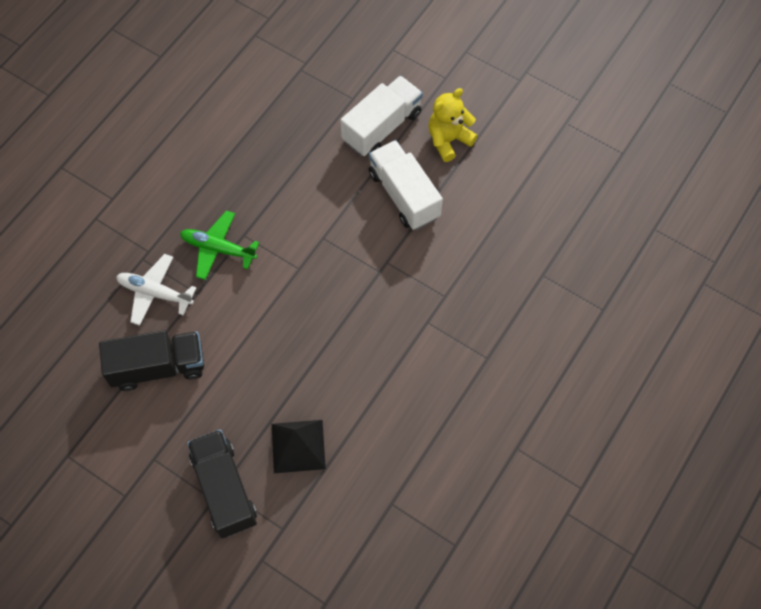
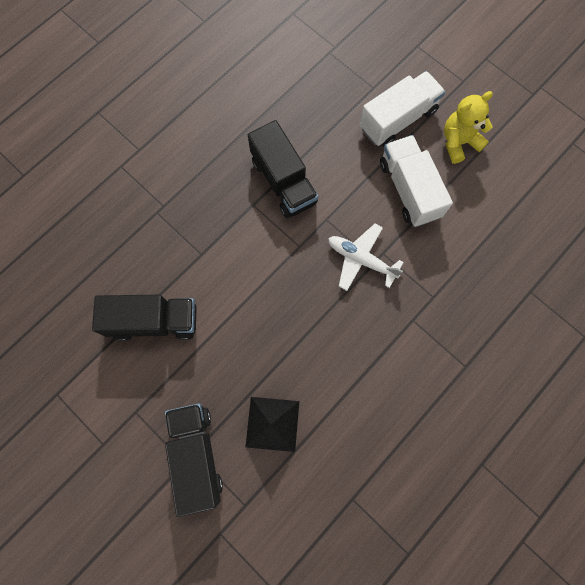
camera: 10 degrees right, 10 degrees up
(155, 293) = (163, 247): white plane -> white plane (361, 259)
(218, 248) = (227, 214): green plane -> none
(271, 207) = (283, 182): none -> black truck

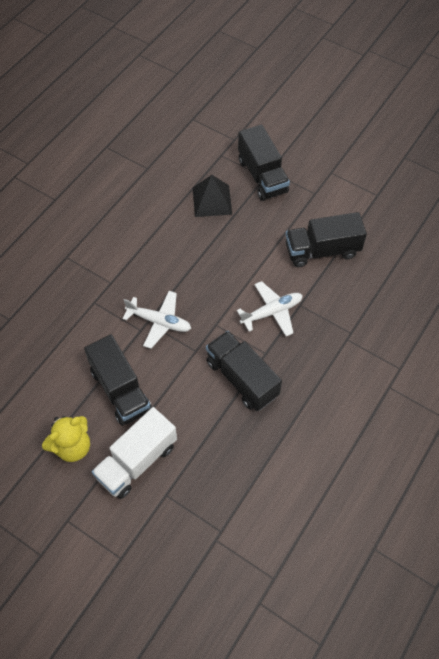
camera: 170 degrees right, 15 degrees down
(234, 250) = (272, 312): none -> white plane
(409, 189) = (120, 390): white truck -> black truck

